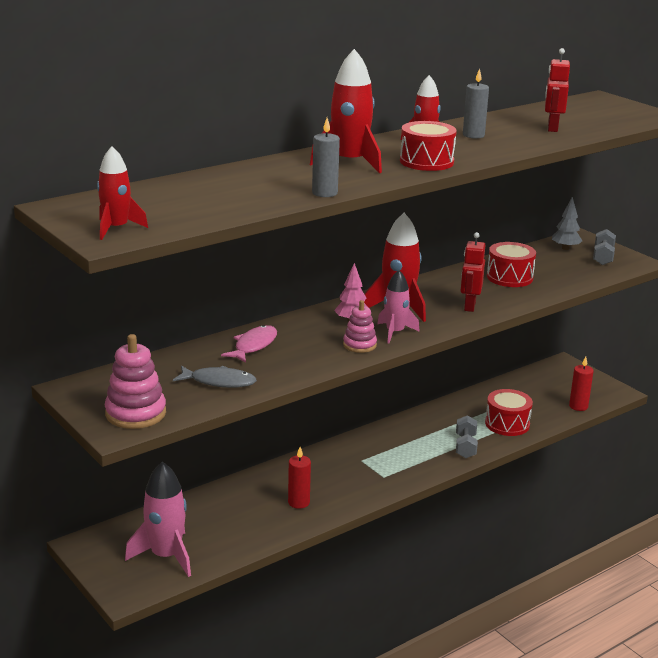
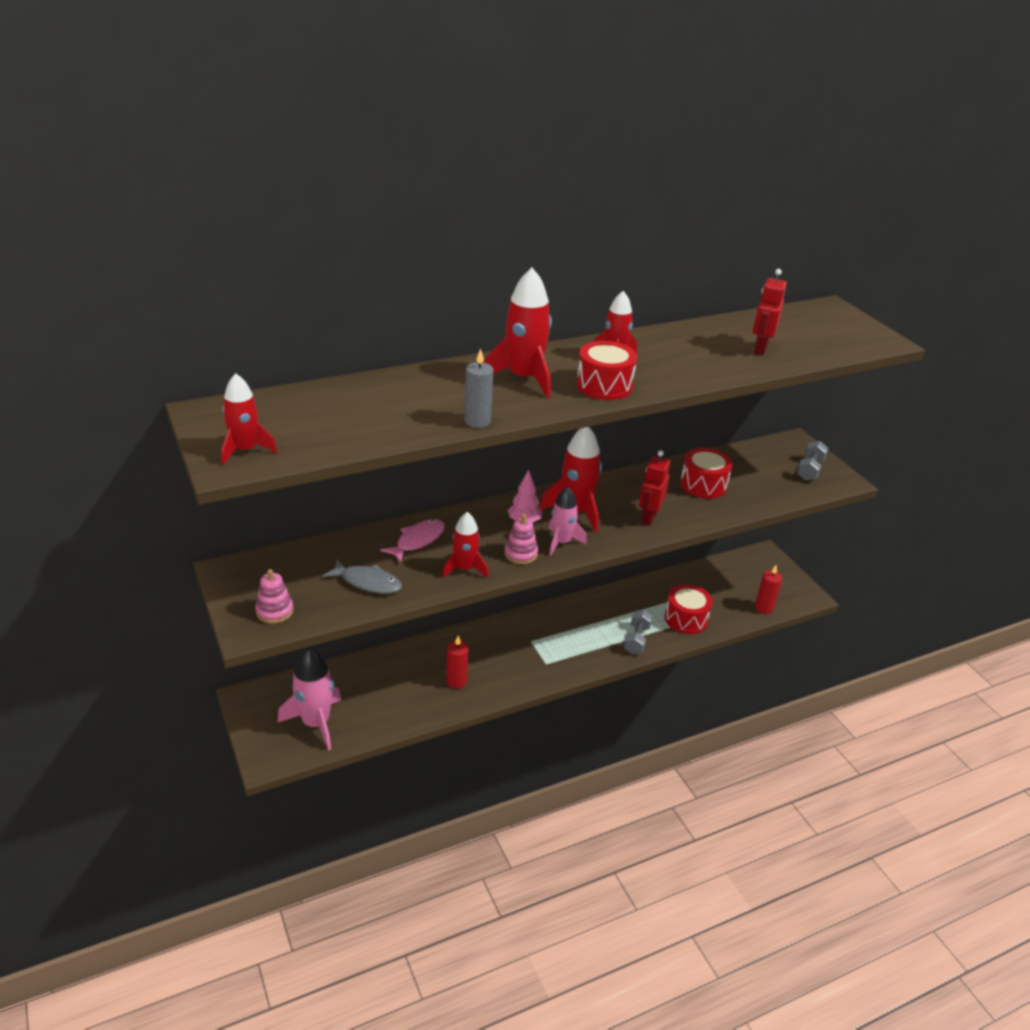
camera: 10 degrees right, 10 degrees up
(135, 413) = (274, 611): pink stacking toy -> pink stacking toy, size x0.63
(310, 362) = (465, 569): none -> red rocket
(473, 135) = (671, 351): grey candle -> none
(565, 248) = (774, 453): grey tree -> none

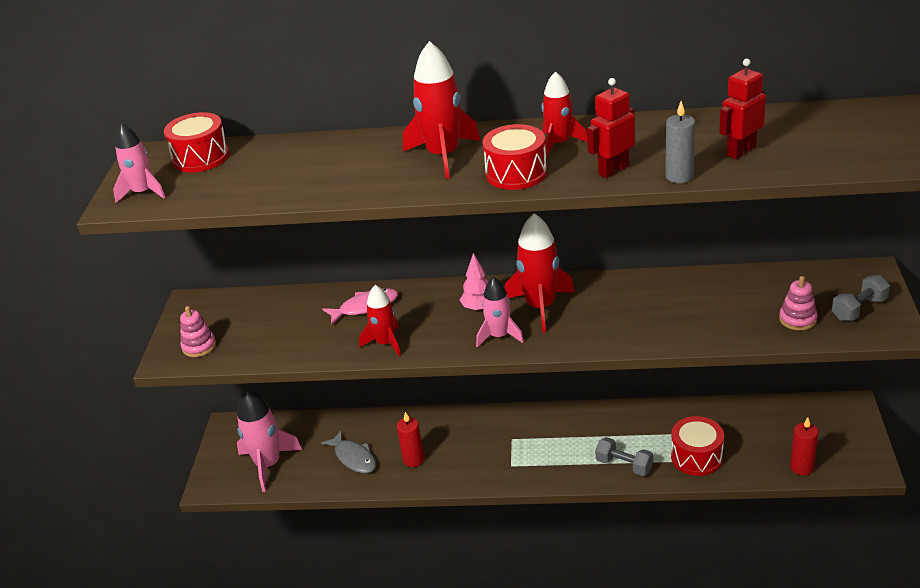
camera: 35 degrees right, 0 degrees up
(245, 450) = (143, 192): red rocket -> pink rocket
(367, 582) = (292, 337): grey fish -> grey fish (353, 458)
(477, 421) = (355, 194): grey candle -> grey candle (679, 176)
(521, 554) = (449, 339): pink stacking toy -> pink stacking toy (797, 319)
(636, 639) = (624, 465): grey dumbbell -> grey dumbbell turned 75 degrees clockwise
(649, 517) = (613, 328): red robot -> red robot (613, 170)
(703, 485) = (707, 304): red drum -> red drum (201, 157)

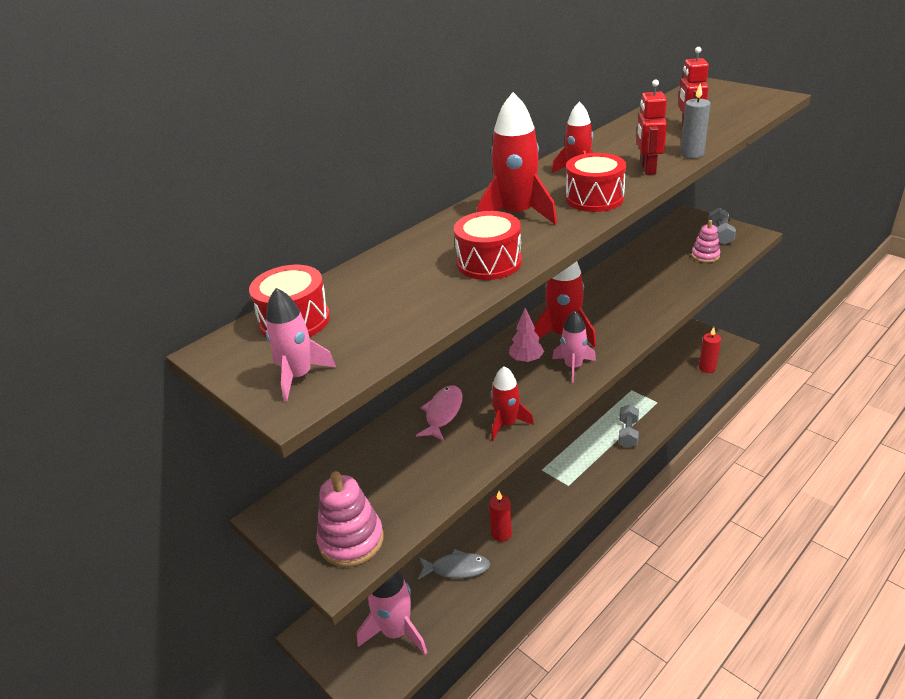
camera: 50 degrees left, 0 degrees up
(199, 346) = (351, 540): pink stacking toy -> pink stacking toy, size x1.59
(624, 465) = (628, 433): grey dumbbell -> grey dumbbell turned 60 degrees counterclockwise
(696, 457) = (654, 400): red drum -> red drum (489, 263)

